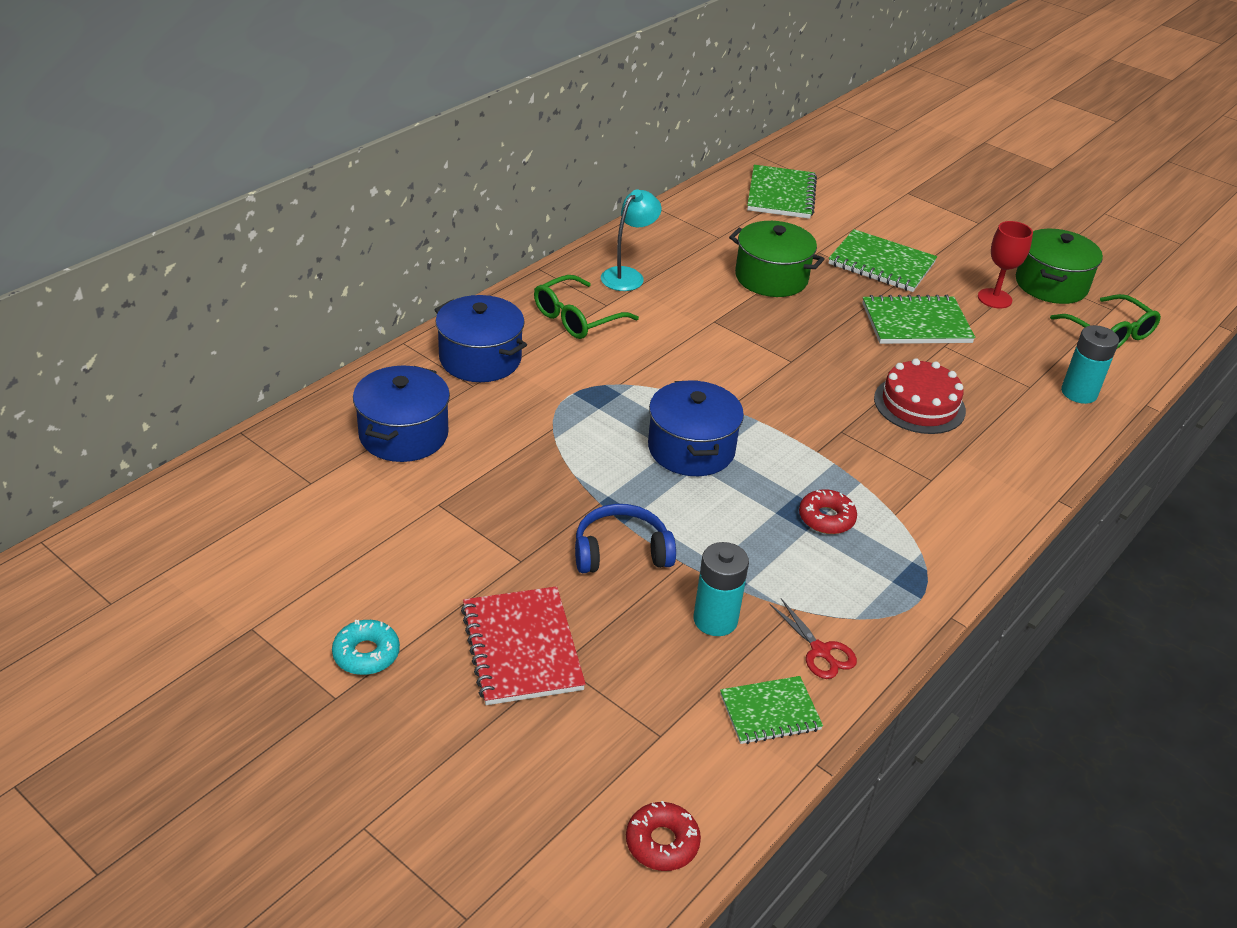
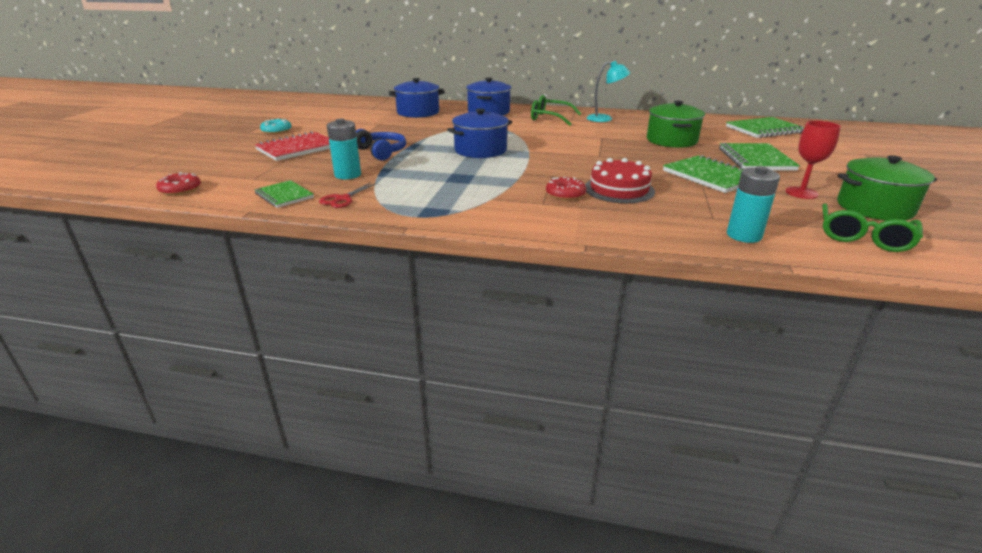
camera: 65 degrees right, 10 degrees down
(826, 518) = (463, 184): red donut -> red donut (565, 194)

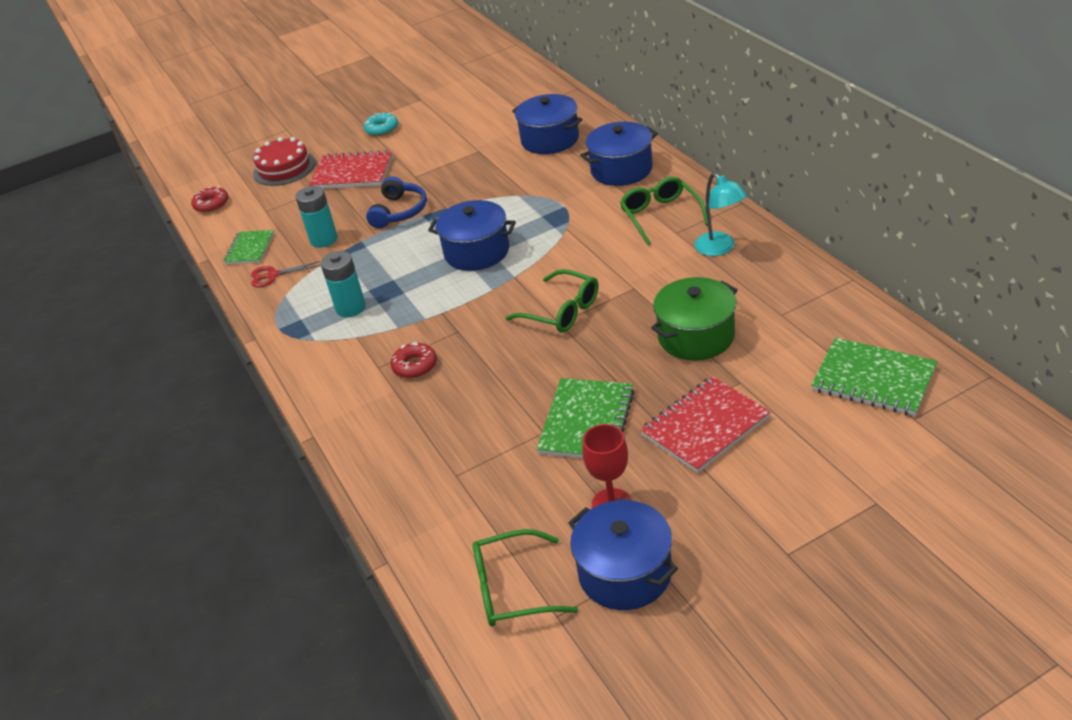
camera: 55 degrees right, 10 degrees up
(589, 152) = (562, 311): none -> green glasses
(619, 189) = (467, 387): red cake -> red cake (284, 168)
(744, 235) = (429, 511): turquoise battery -> turquoise battery (350, 308)
(755, 159) = (705, 426): green notebook -> red notebook
(874, 208) = (625, 573): green pot -> blue pot

